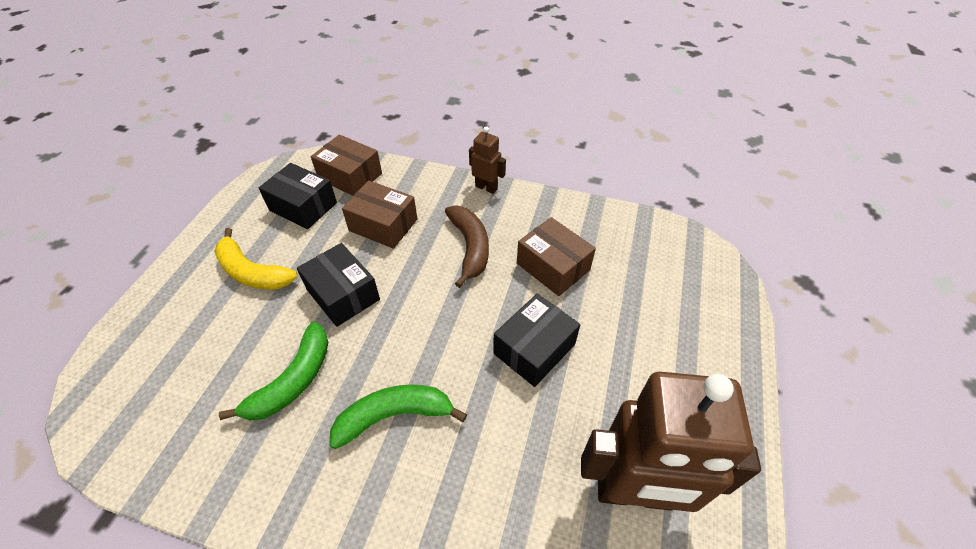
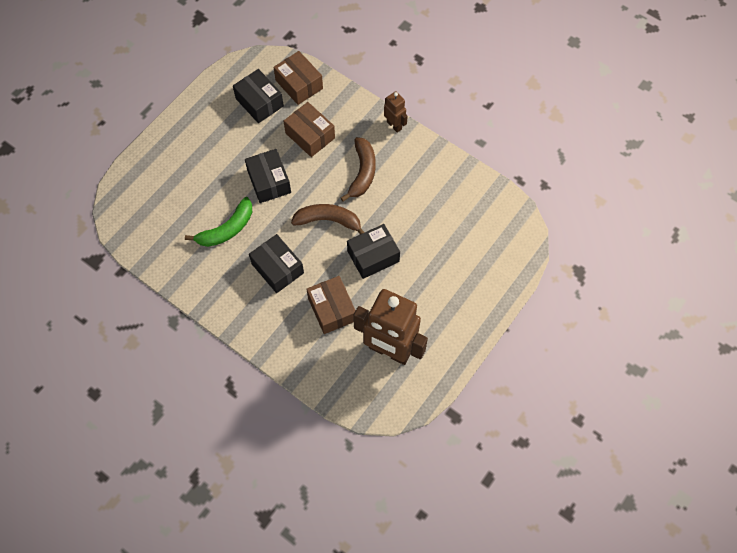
camera: 20 degrees right, 15 degrees up
(252, 272) = (216, 147): yellow banana -> none
(394, 416) = (277, 268): green banana -> black box
(448, 320) = (328, 220): none -> brown banana
(553, 266) = (411, 205): brown box -> brown box (332, 309)

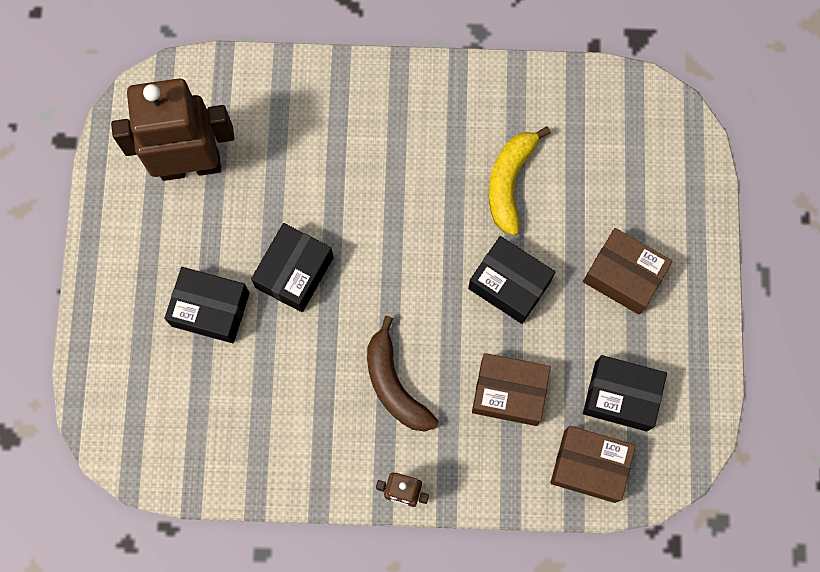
camera: 145 degrees right, 10 degrees up
(227, 229) = (509, 182): green banana -> yellow banana
(277, 268) = (404, 175): black box -> black box (210, 309)
(328, 220) = (388, 282): brown banana -> none
(332, 309) = (297, 168): brown box -> brown box (623, 276)

